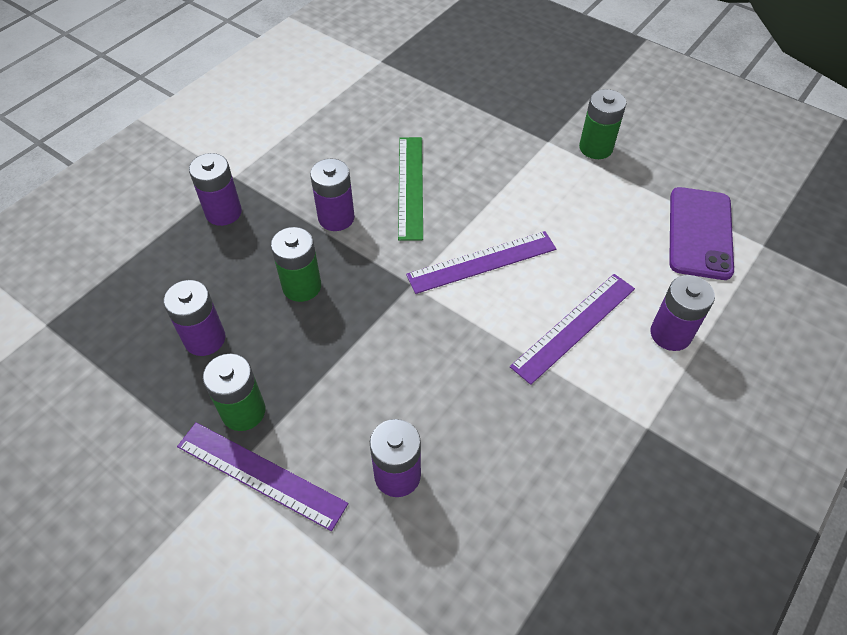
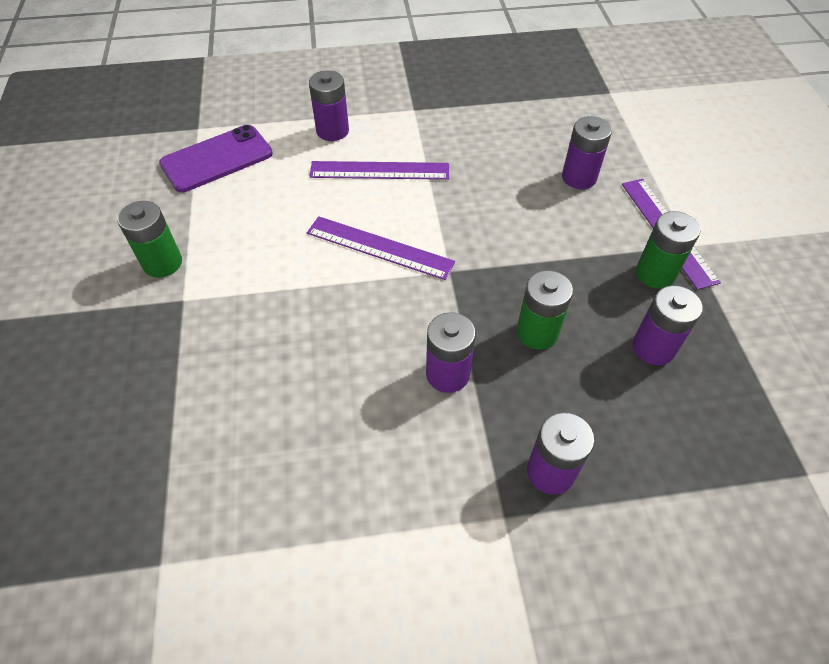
camera: 135 degrees left, 0 degrees up
(410, 186) = (349, 352): green ruler -> none

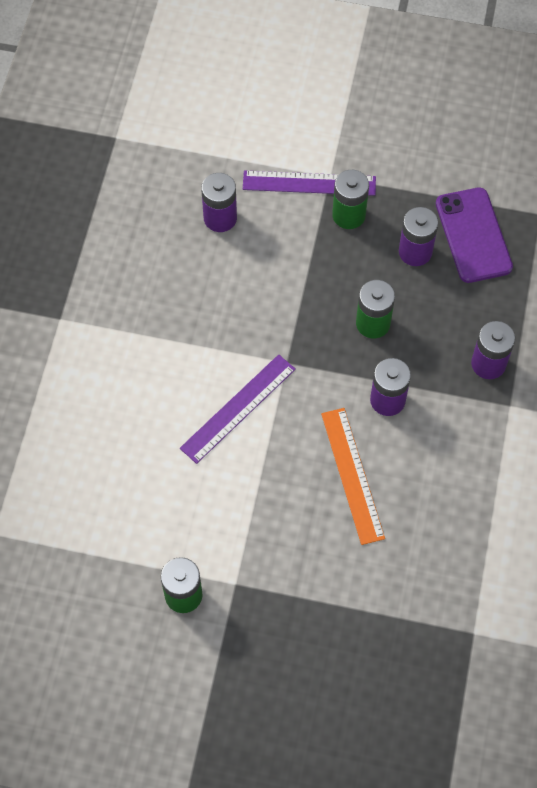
camera: 70 degrees left, 10 degrees up
(217, 159) = (54, 523): purple phone -> purple phone (473, 235)
(332, 131) = (59, 403): purple battery -> none
(339, 366) = (352, 475): none -> orange ruler
(379, 170) = (138, 378): purple ruler -> none

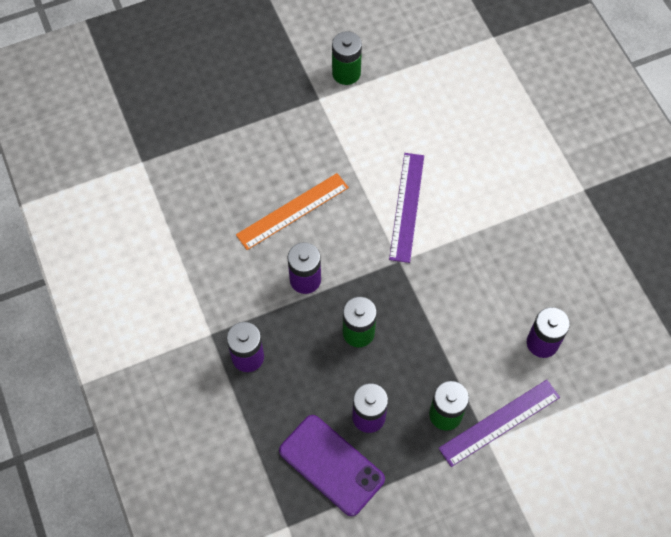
camera: 145 degrees right, 0 degrees up
(352, 475) = (292, 211): orange ruler -> orange ruler turned 75 degrees counterclockwise

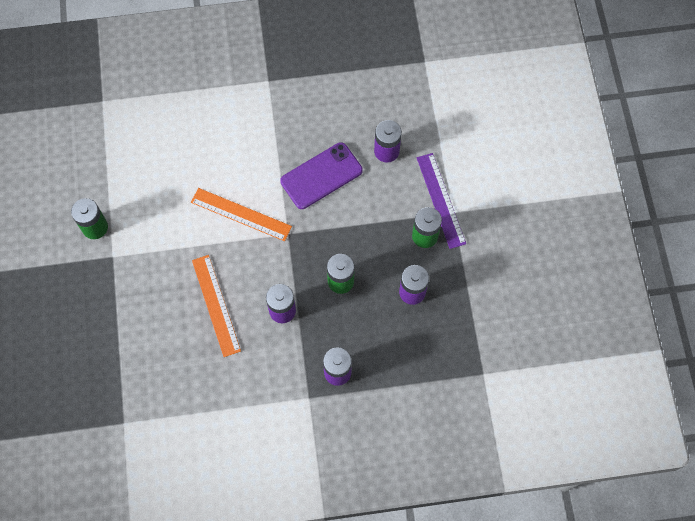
camera: 75 degrees left, 5 degrees up
(331, 465) = (443, 329): purple phone -> purple phone (321, 176)
(407, 206) = (241, 214): purple ruler -> orange ruler

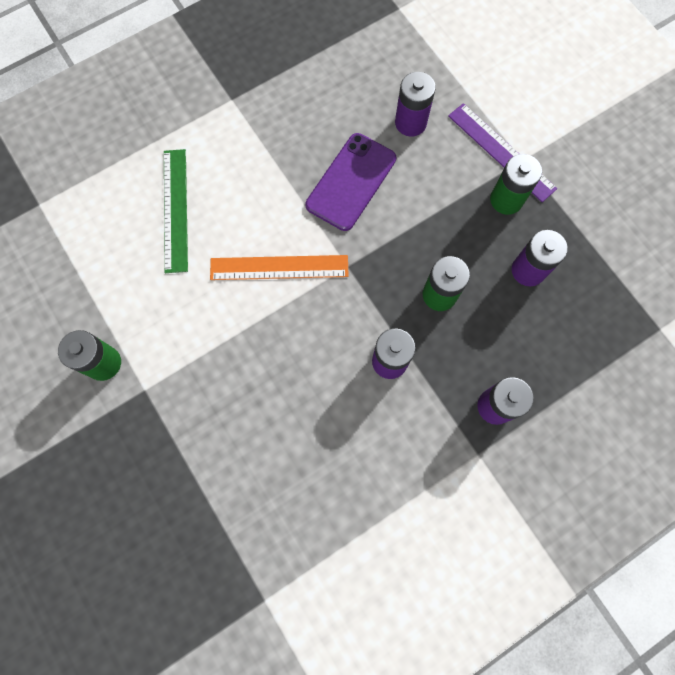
camera: 25 degrees left, 5 degrees up
(191, 144) = (175, 210): none -> green ruler
(216, 305) = (305, 392): orange ruler -> none

